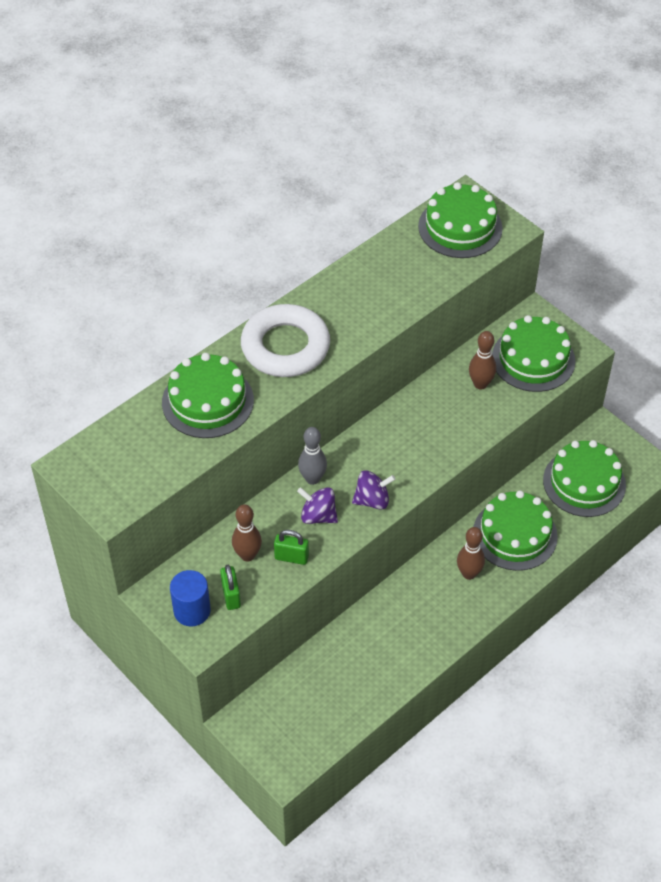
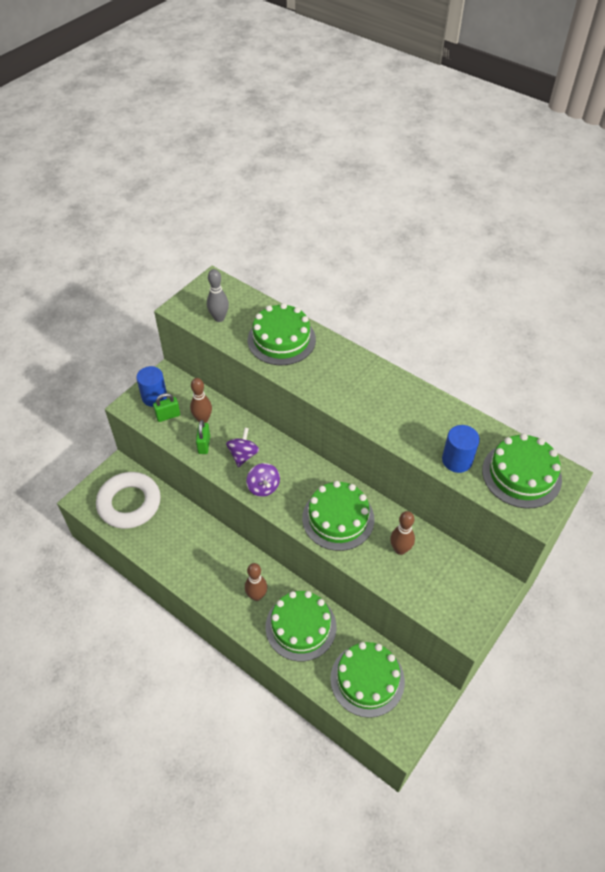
camera: 80 degrees right, 0 degrees up
(285, 347) = (345, 375): white ring -> white ring (129, 503)
(312, 479) = (276, 447): grey bowling pin -> grey bowling pin (219, 318)
(432, 273) = (457, 460): none -> blue cylinder
(533, 359) = (441, 589): green cake -> green cake (338, 518)

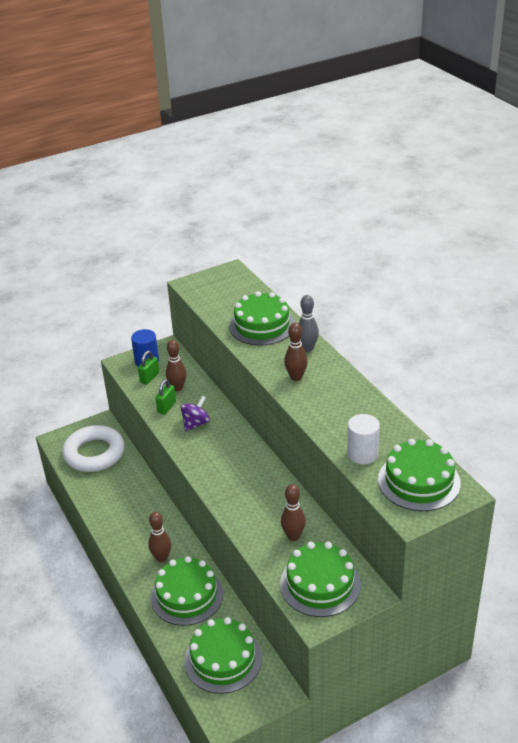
camera: 25 degrees right, 15 degrees down
(168, 416) = (149, 378): green padlock -> green padlock turned 60 degrees counterclockwise
(219, 318) = (218, 298): grey bowling pin -> grey bowling pin (307, 348)
(263, 487) = (198, 452): purple spinning top -> none
(338, 518) = (250, 495): green cake -> green cake (320, 584)
(348, 391) = (296, 377): none -> brown bowling pin
(457, 460) = (362, 454): blue cylinder -> white cylinder

